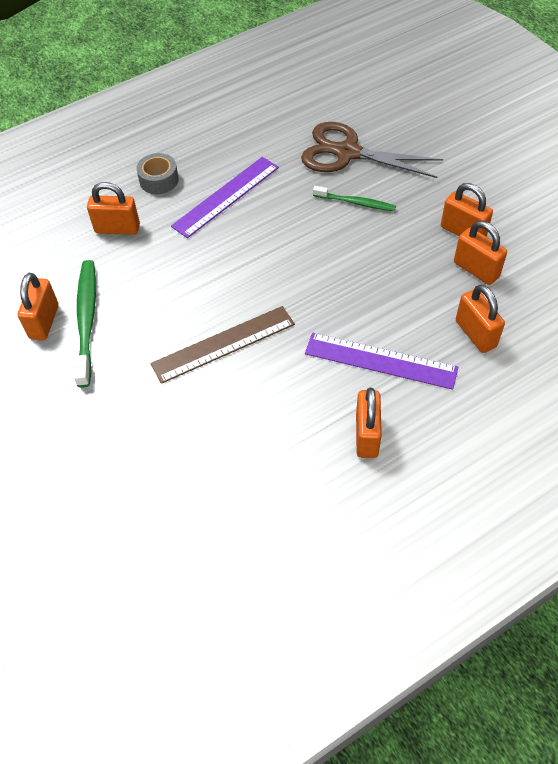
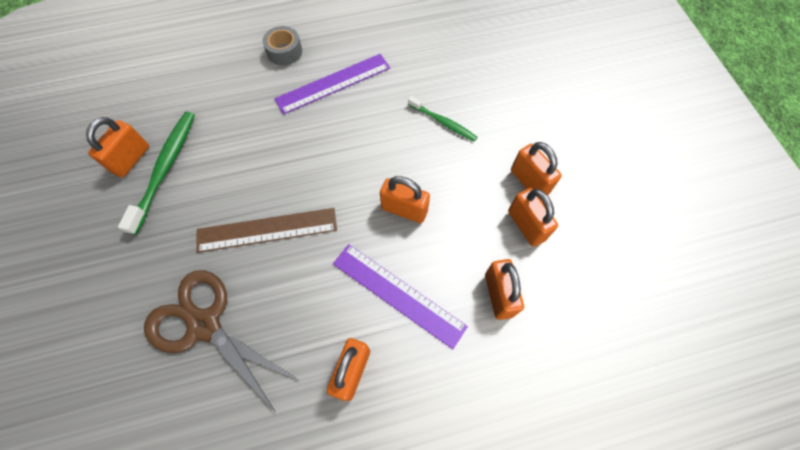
camera: 15 degrees right, 10 degrees up
(117, 229) = (230, 88): orange padlock -> orange padlock (404, 210)
(347, 153) = (456, 70): brown scissors -> brown scissors (204, 325)

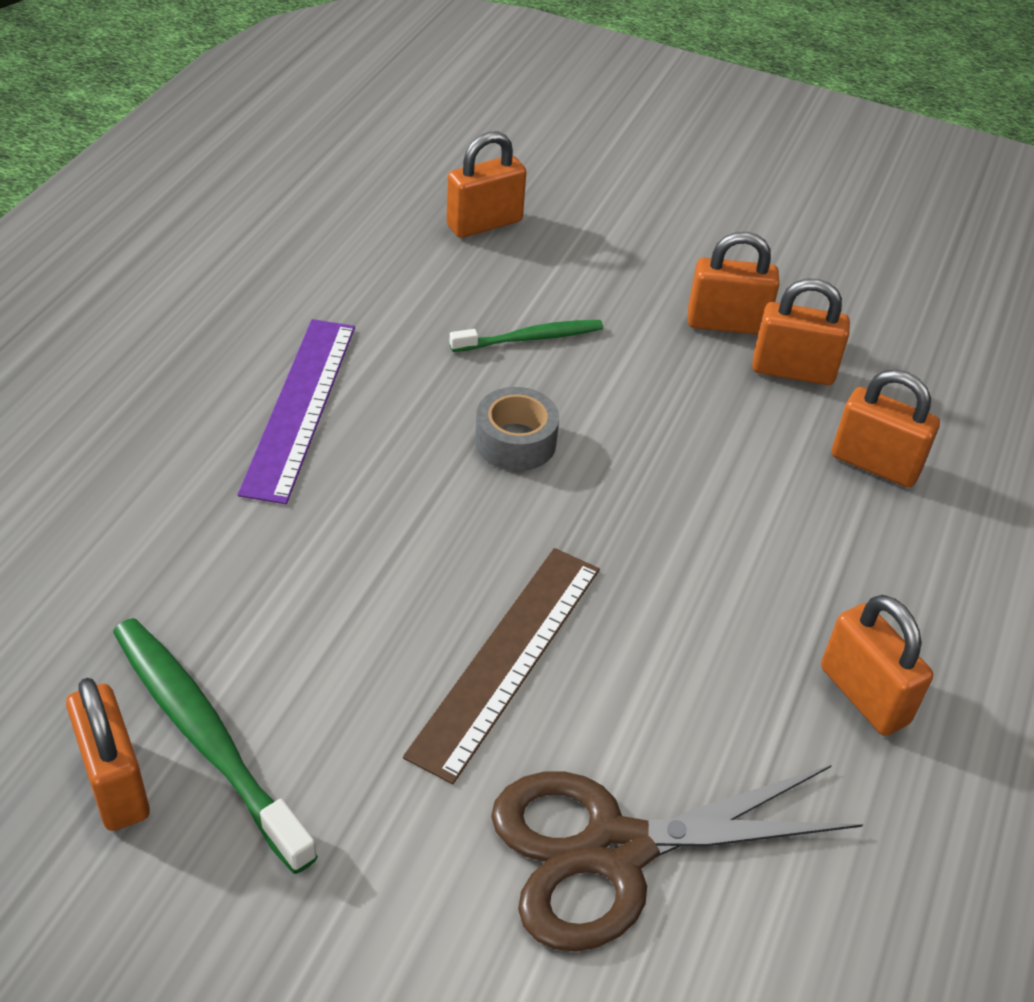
camera: 55 degrees left, 20 degrees down
(284, 51) = (146, 424): grey tape -> grey tape (515, 441)
(398, 294) = (780, 567): purple ruler -> none
(404, 210) = (641, 473): orange padlock -> orange padlock (484, 223)

